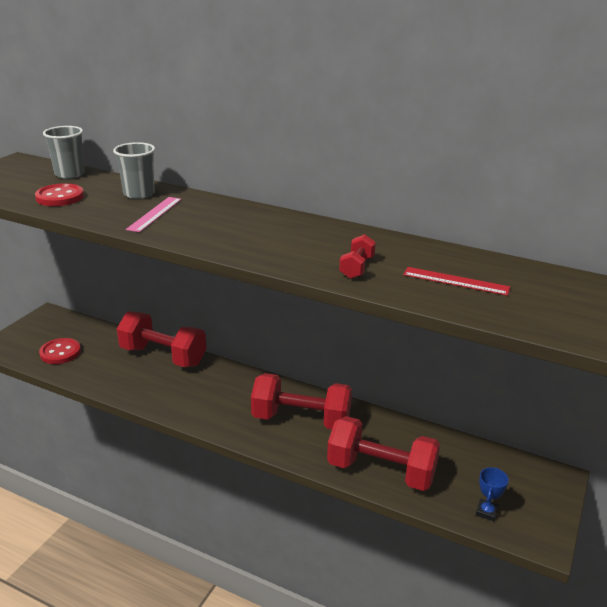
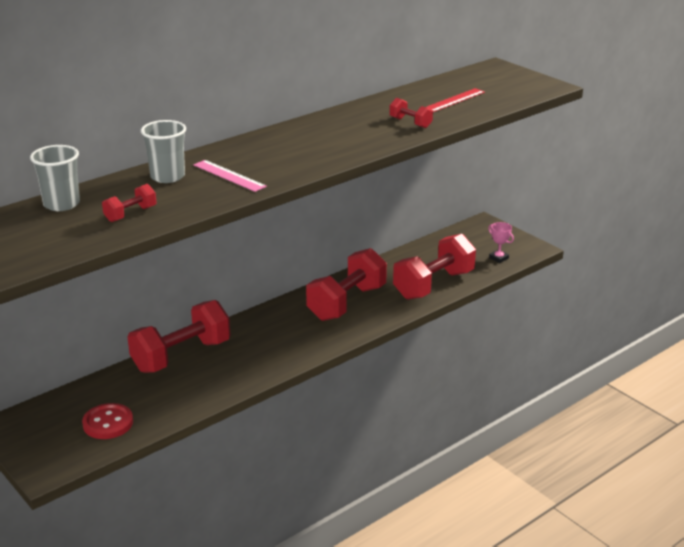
camera: 65 degrees left, 0 degrees up
(60, 197) = (130, 214): red button -> red dumbbell
(486, 512) = (498, 258): blue trophy -> pink trophy

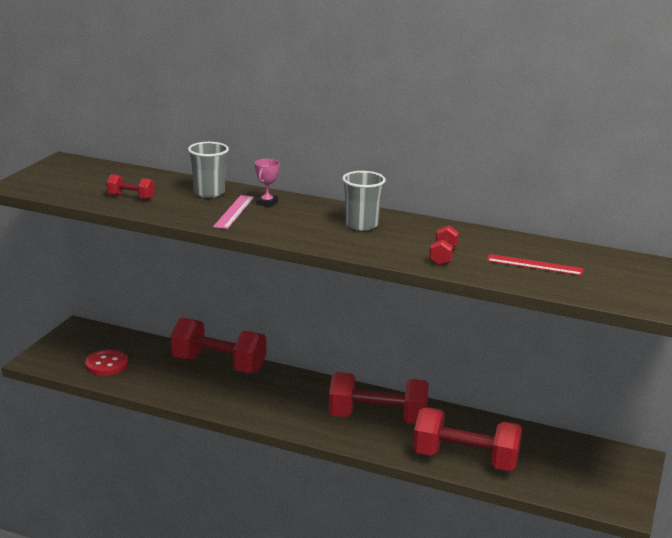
camera: 60 degrees right, 5 degrees down
(61, 204) = (128, 174): grey cup -> grey cup (361, 225)
(498, 258) = (570, 488): pink trophy -> pink trophy (267, 203)

